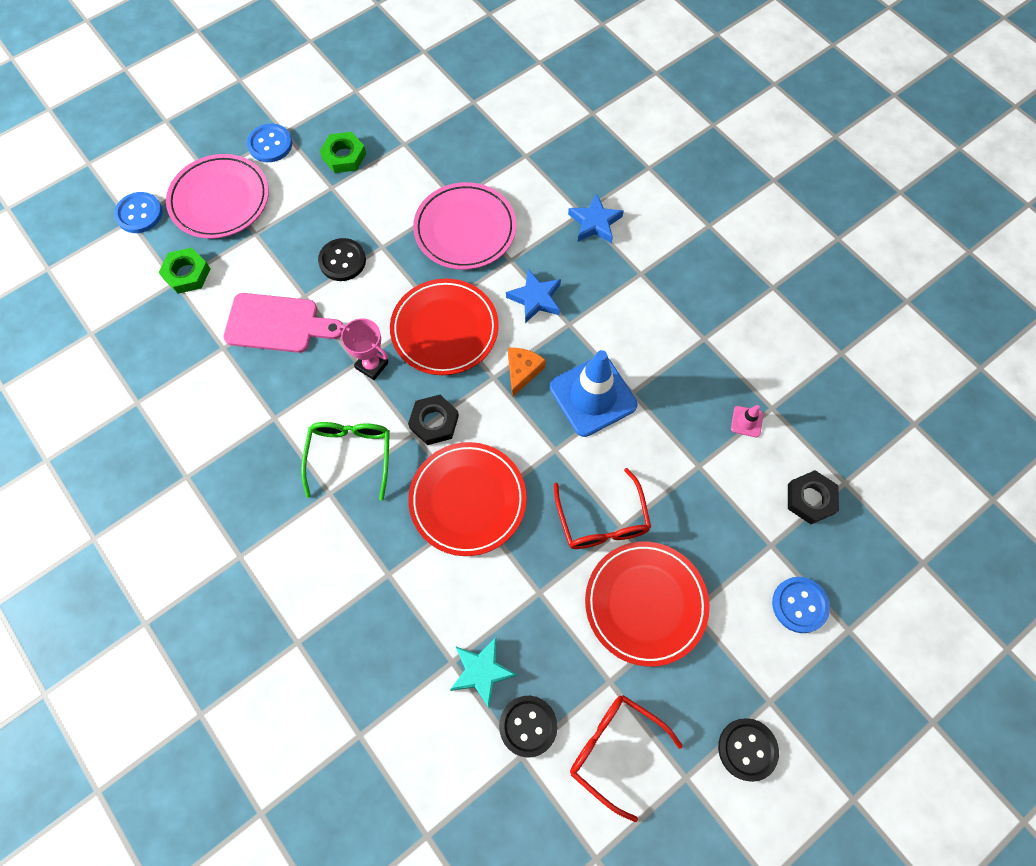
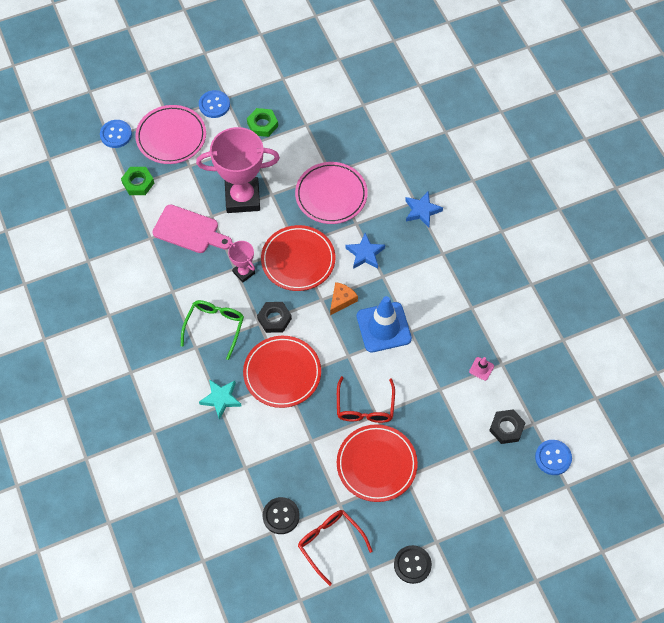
camera: 15 degrees right, 5 degrees down
(342, 261) = (242, 198): black button -> pink trophy
(482, 672) = (261, 478): turquoise star -> turquoise star (221, 399)
(799, 605) = (475, 490): blue button -> blue button (553, 458)

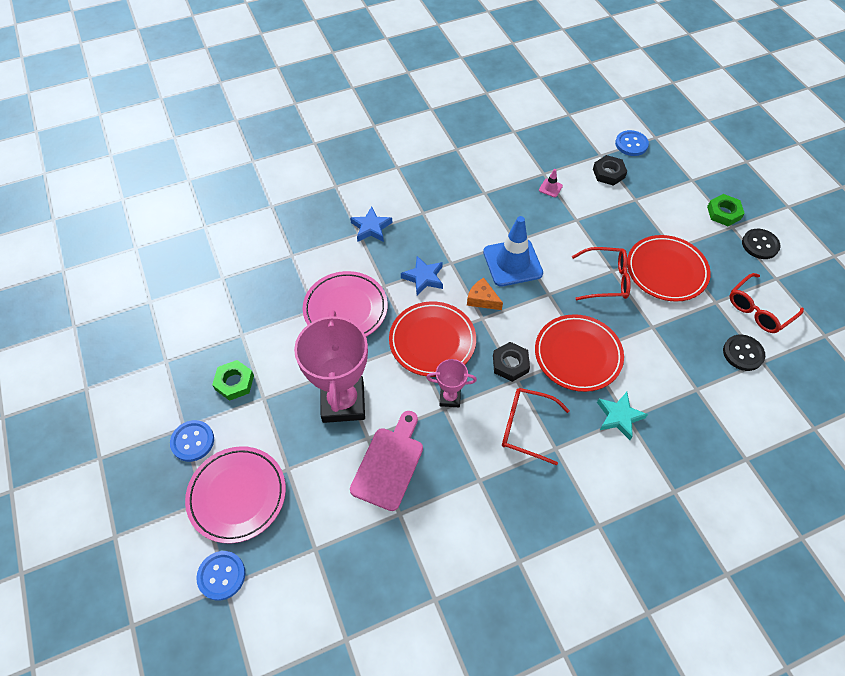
camera: 90 degrees left, 5 degrees down
(138, 183) = (309, 536): green nut -> green nut (723, 213)
(215, 327) = (526, 427): green glasses -> red glasses
(244, 272) = (450, 398): pink trophy -> pink trophy turned 45 degrees clockwise

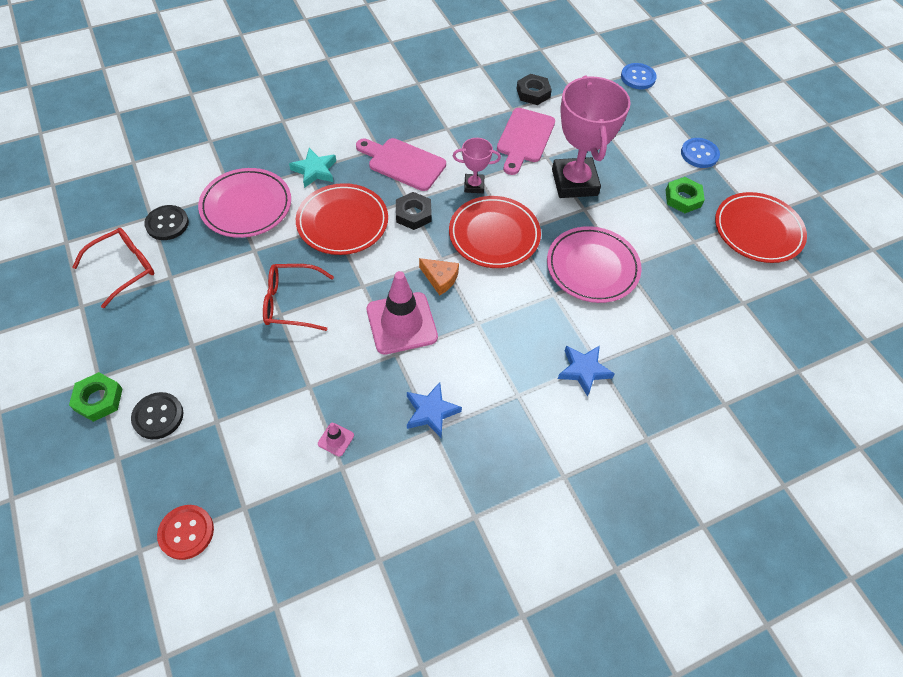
camera: 175 degrees right, 0 degrees up
(237, 495) = (645, 120): pink plate -> pink plate (246, 206)
(423, 278) = (509, 303): blue star -> blue star (431, 412)
(512, 263) = (401, 323): blue traffic cone -> pink traffic cone
(526, 427) = (403, 163): red glasses -> pink cutting board
(608, 173) = (241, 469): black nut -> black nut (533, 93)
(631, 144) = (186, 532): blue button -> red button
(666, 271) = (213, 314): red plate -> red plate (758, 230)
(760, 245) = (75, 350): black button -> black button (158, 416)

